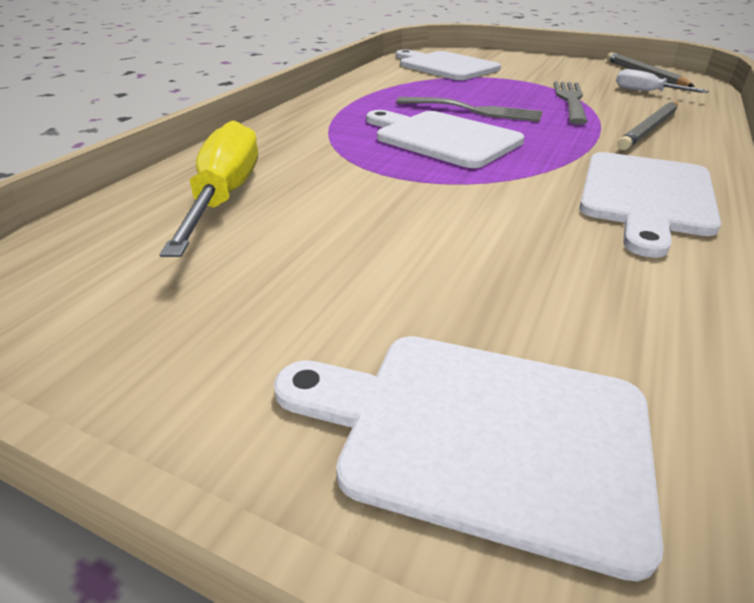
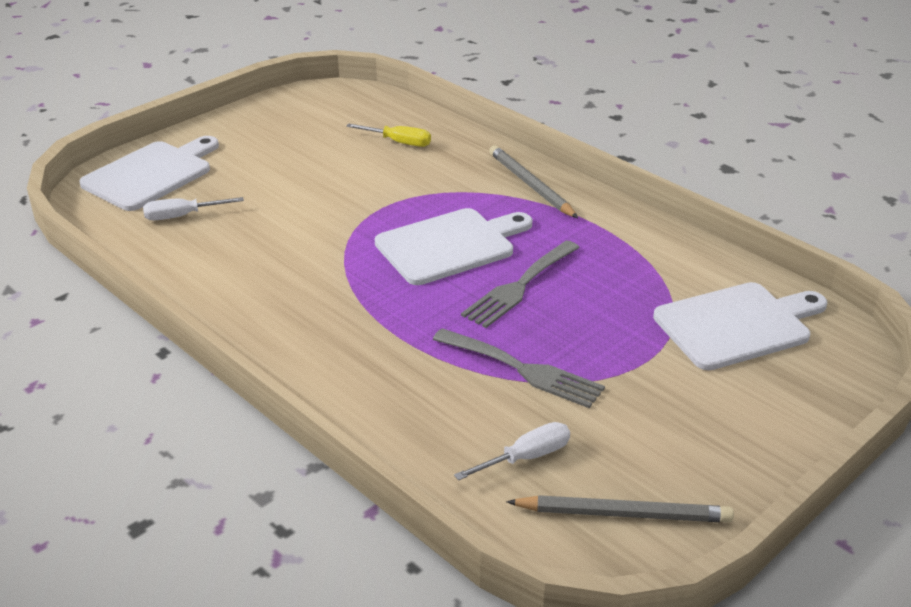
camera: 110 degrees right, 0 degrees up
(224, 197) = (398, 142): yellow screwdriver -> yellow screwdriver, size x0.54
(575, 319) = (182, 216): none -> white screwdriver
(645, 196) = (268, 299): white cutting board -> none
(649, 129) = (395, 380): grey pencil -> grey pencil (531, 185)

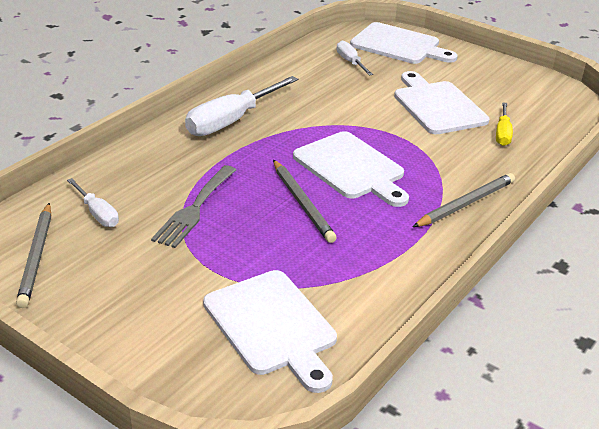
camera: 80 degrees right, 0 degrees up
(310, 328) = (232, 121): none -> white screwdriver
(324, 171) = (437, 106): none -> white cutting board
(519, 287) = (302, 203): grey fork -> grey pencil

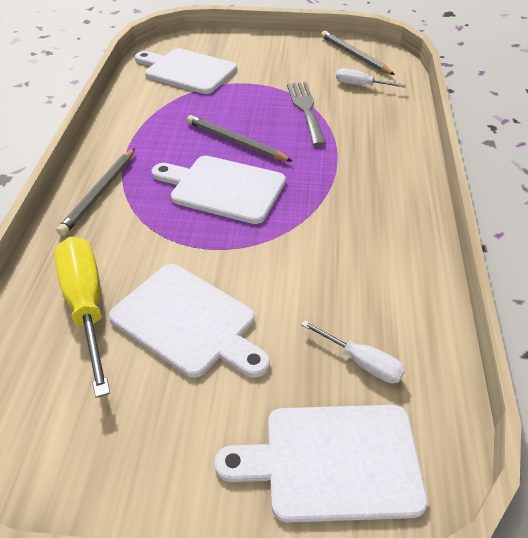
camera: 150 degrees right, 10 degrees up
(232, 121) = (378, 194): white screwdriver -> none
(502, 133) = (86, 306): yellow screwdriver -> yellow screwdriver, size x1.86

